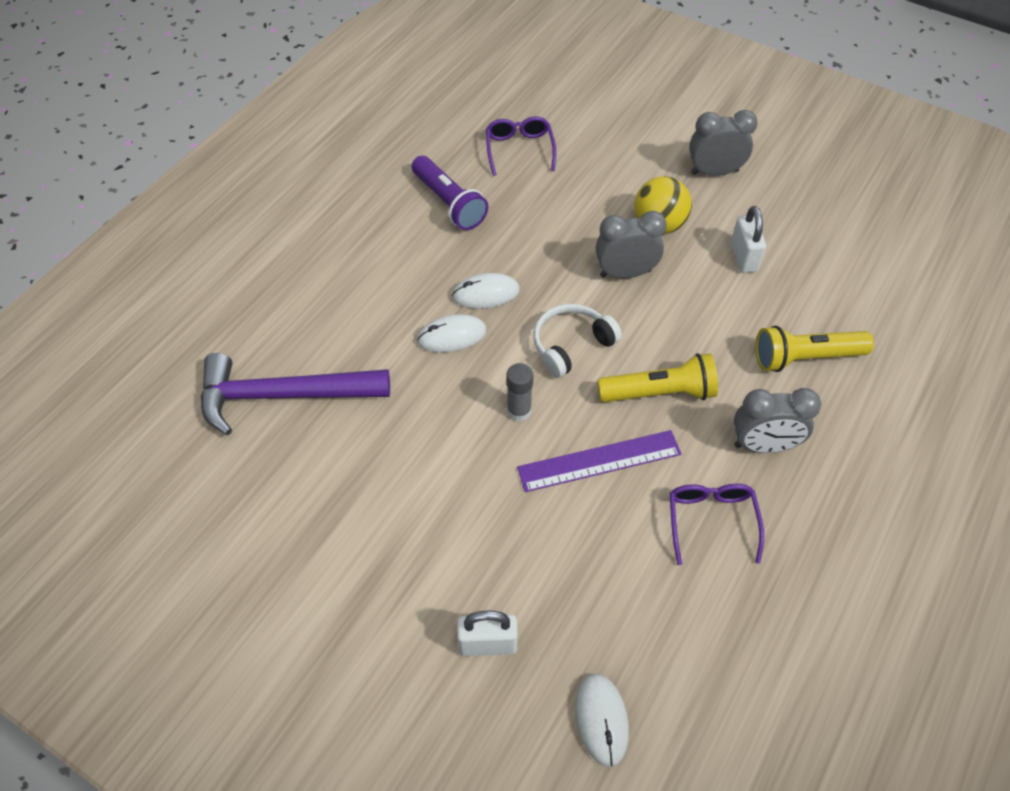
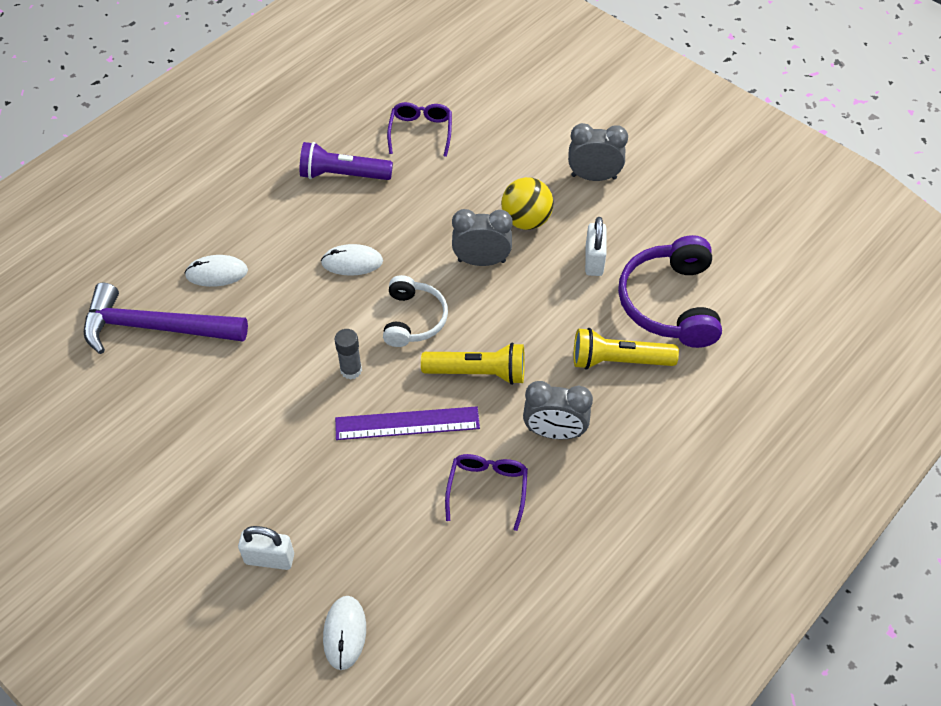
camera: 10 degrees right, 0 degrees up
(449, 203) = (343, 175): purple flashlight -> purple flashlight turned 120 degrees clockwise
(452, 336) = (312, 296): white mouse -> white mouse (216, 273)
(571, 345) = (413, 319): white headphones -> white headphones turned 120 degrees clockwise
(837, 290) = (670, 303): none -> purple headphones

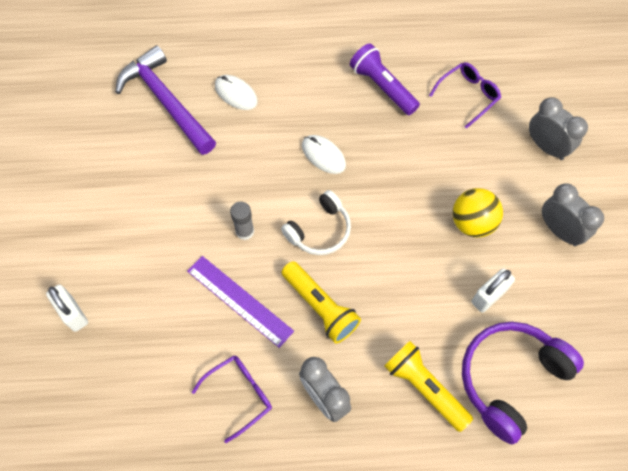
camera: 45 degrees right, 10 degrees up
(344, 633) = (61, 404): white mouse -> none
(481, 261) = (408, 227): grey clock -> grey clock (546, 147)

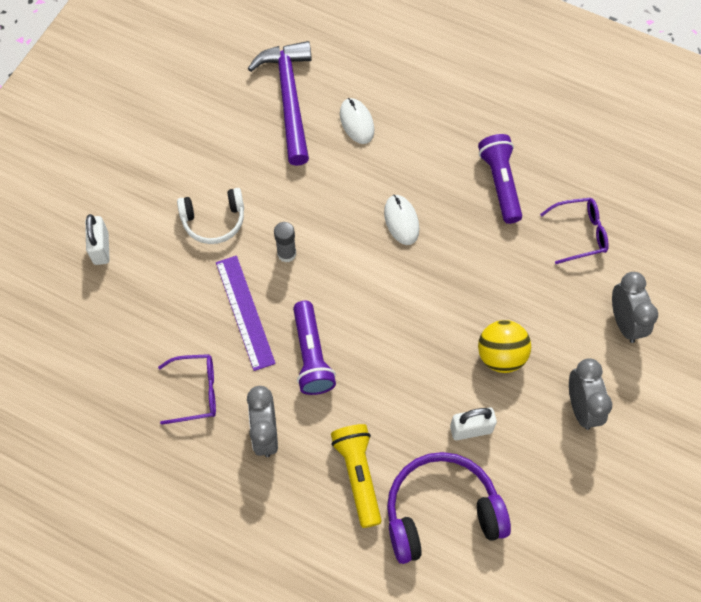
camera: 30 degrees right, 0 degrees up
(319, 230) = (354, 288): white headphones -> white headphones (214, 221)
(320, 307) = (311, 355): yellow flashlight -> purple flashlight

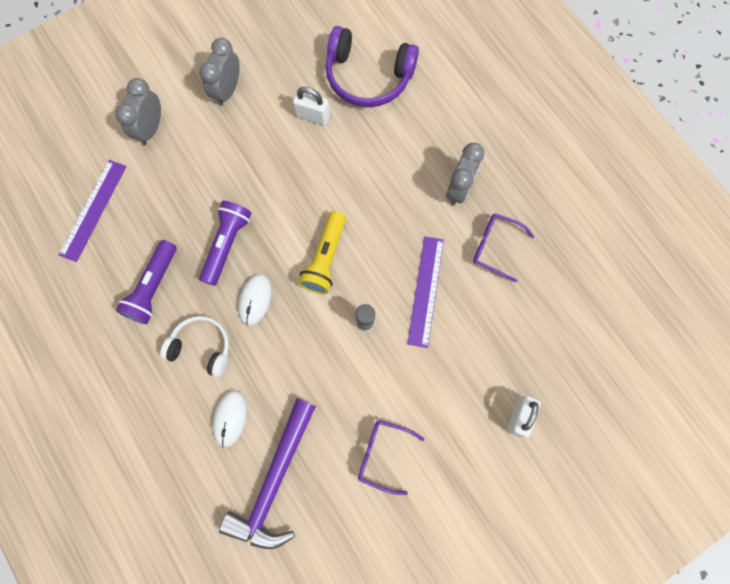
camera: 150 degrees left, 10 degrees up
(214, 221) = (409, 389): white headphones -> white headphones (201, 347)
(311, 355) = (393, 228): purple flashlight -> purple flashlight (227, 244)
(358, 475) = (409, 127): yellow flashlight -> yellow flashlight (325, 259)
(501, 356) = (255, 153): yellow ball -> none
(580, 233) = (126, 210): purple glasses -> purple glasses (383, 454)
(610, 218) = (93, 210): none -> purple ruler

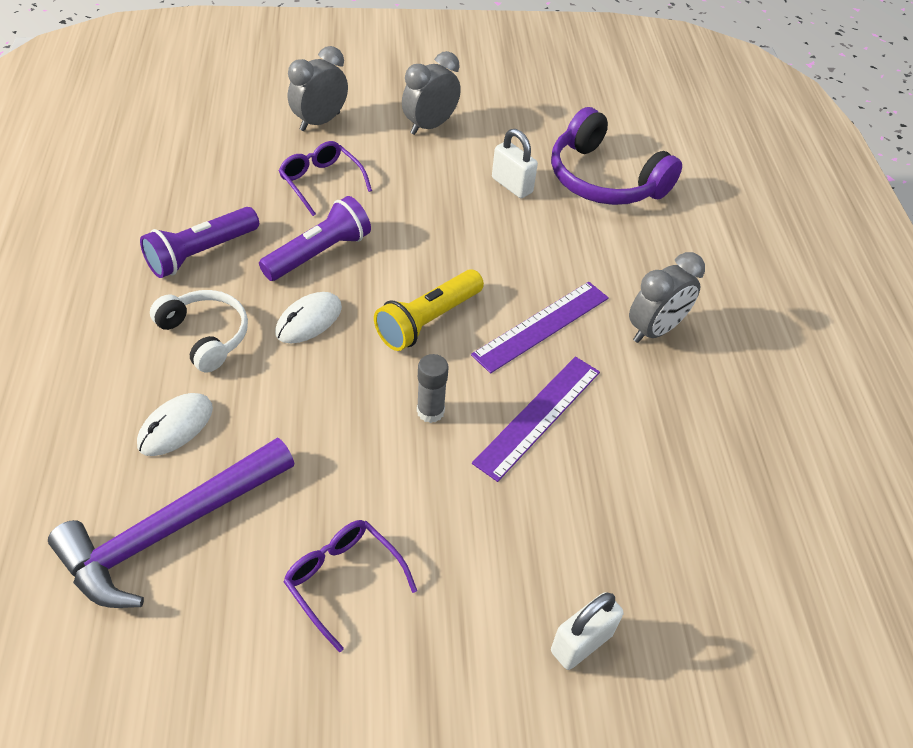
camera: 25 degrees right, 25 degrees down
(93, 210) = (199, 159): purple ruler -> purple ruler (541, 326)
(495, 247) = (668, 414): purple glasses -> purple glasses (321, 182)

